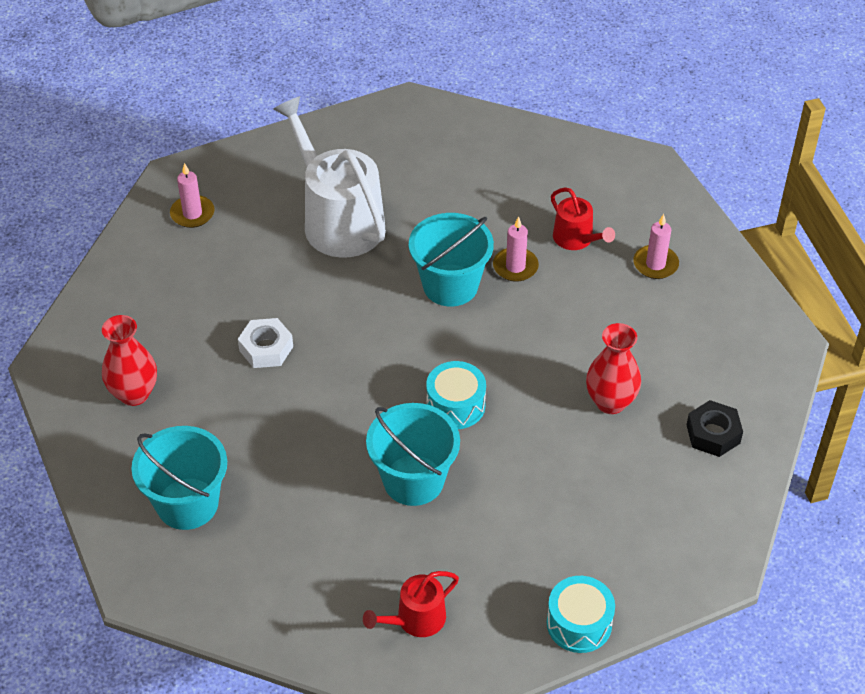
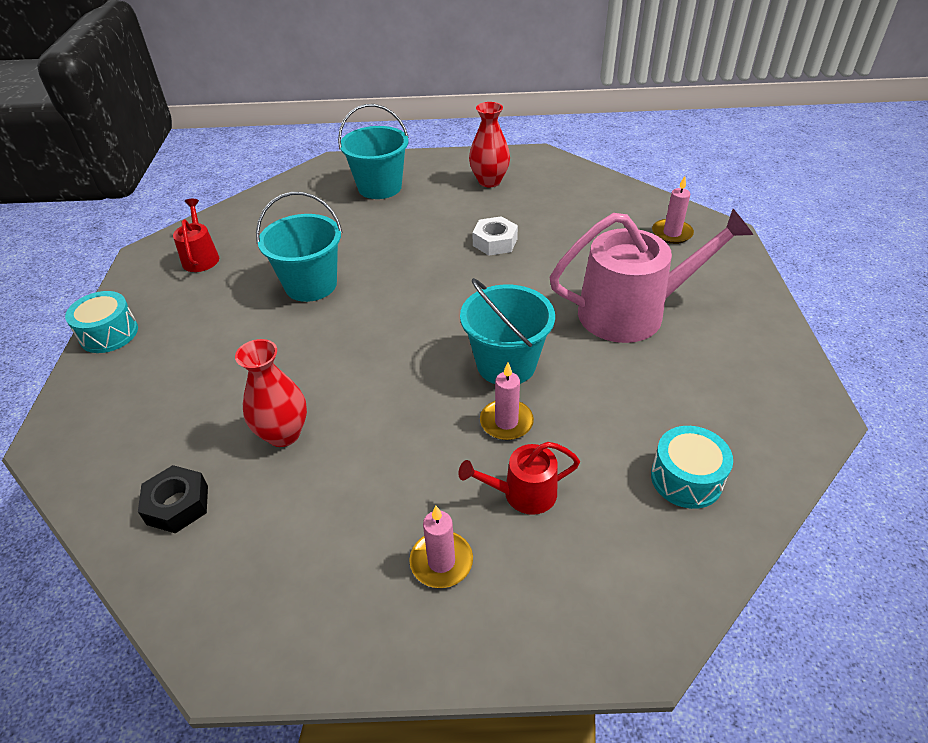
camera: 115 degrees right, 5 degrees down
(338, 220) = (631, 312): white watering can -> pink watering can
(455, 405) = (363, 327): turquoise drum -> turquoise drum (686, 478)

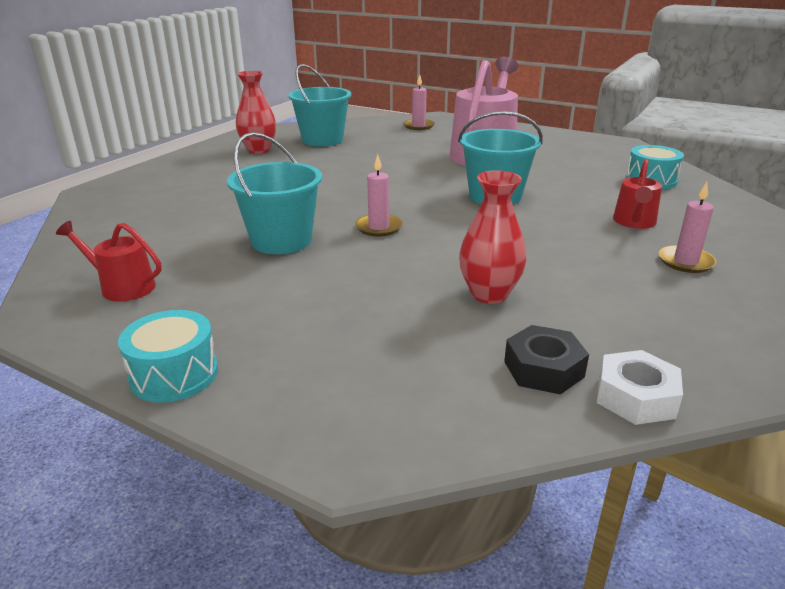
camera: 60 degrees left, 15 degrees down
(380, 187) = (180, 183): turquoise bucket -> turquoise bucket (322, 140)
(495, 242) = (343, 166): white nut -> white nut (636, 397)
(506, 422) = (558, 210): pink candle -> pink candle (378, 227)

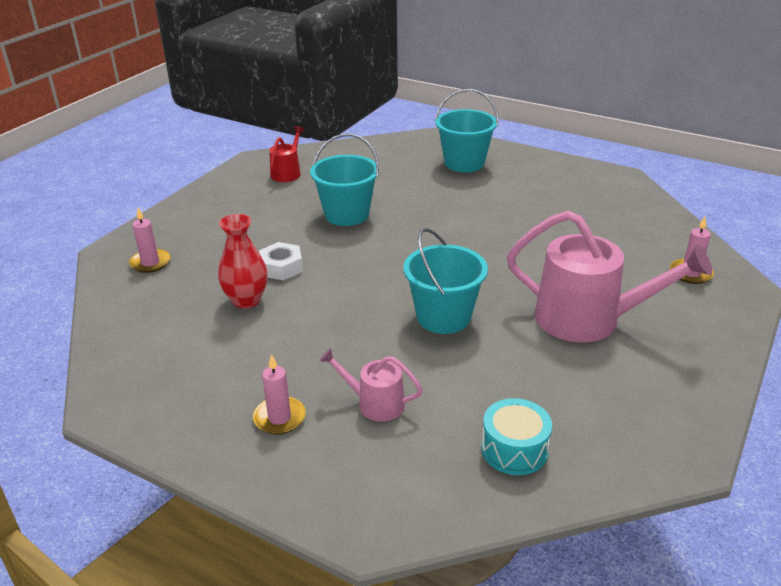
camera: 90 degrees right, 5 degrees up
(174, 374) = (191, 201): turquoise drum -> none
(258, 150) = (556, 184): red vase -> none
(322, 140) = (602, 214): turquoise bucket -> turquoise bucket (464, 163)
(378, 227) = (368, 253): pink candle -> pink candle (150, 263)
(543, 369) = (150, 315): black nut -> none
(634, 222) = (375, 403): red watering can -> pink watering can
(636, 397) = (108, 346): white nut -> white nut (281, 267)

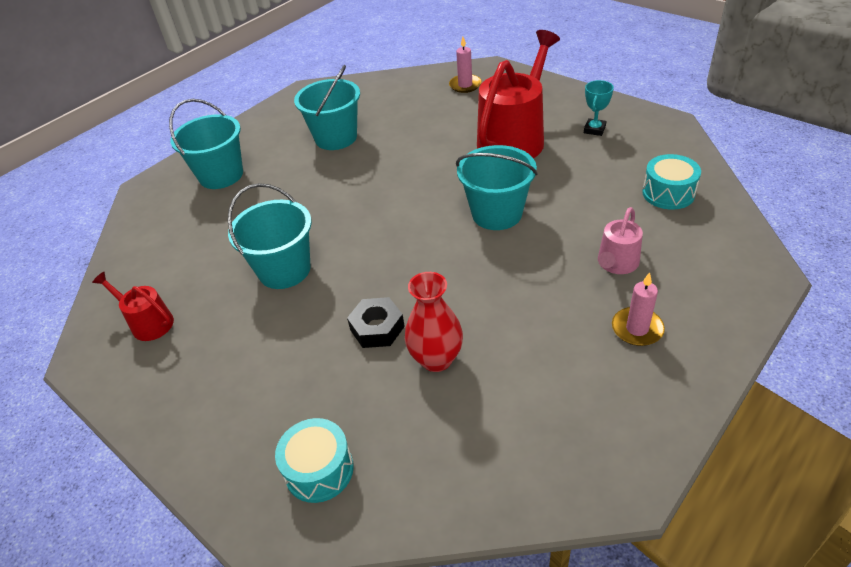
camera: 75 degrees left, 10 degrees up
(150, 263) = (319, 470): pink candle -> turquoise drum
(281, 267) = (377, 328): white nut -> black nut
(543, 207) = (336, 138): none -> turquoise bucket
(588, 319) = (514, 138): pink watering can -> red watering can
(637, 383) = (594, 129): none -> turquoise trophy

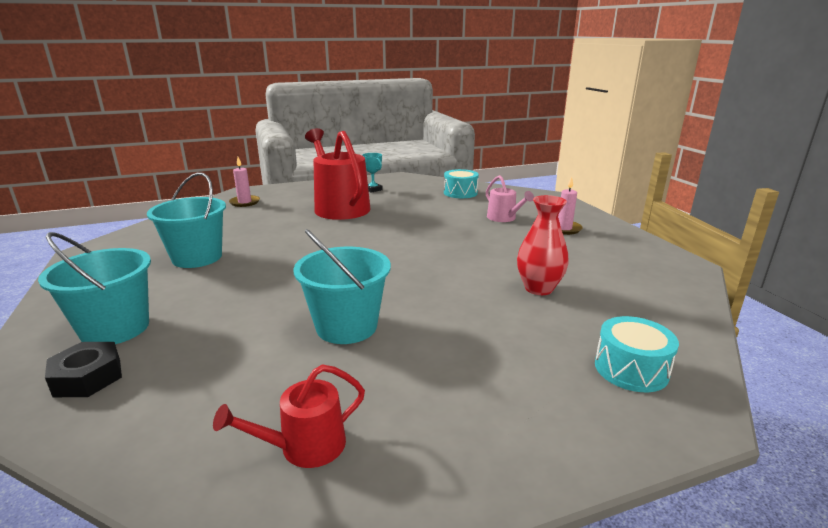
camera: 65 degrees left, 20 degrees down
(377, 328) = (481, 302): black nut -> black nut (88, 377)
(497, 213) = (409, 232): turquoise bucket -> none

